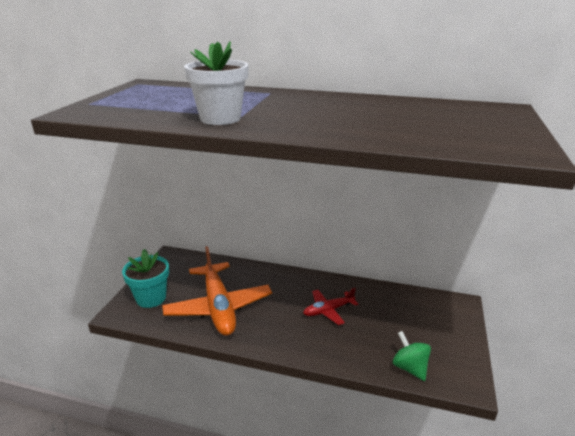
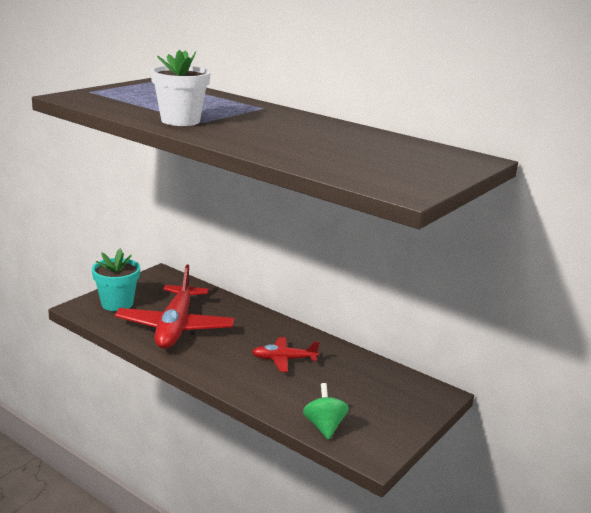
camera: 20 degrees right, 5 degrees down
(218, 307) = (175, 327): orange plane -> red plane

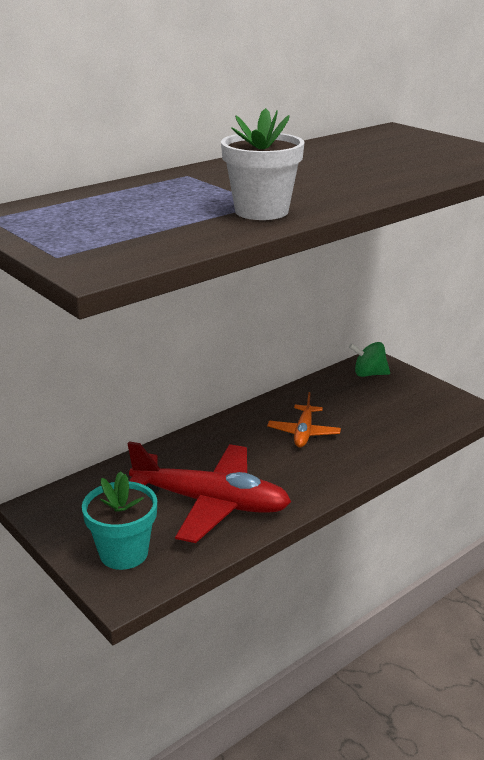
camera: 75 degrees left, 5 degrees up
(283, 359) = (303, 433): red plane -> orange plane
(324, 426) = (428, 426): green spinning top -> green spinning top (369, 374)

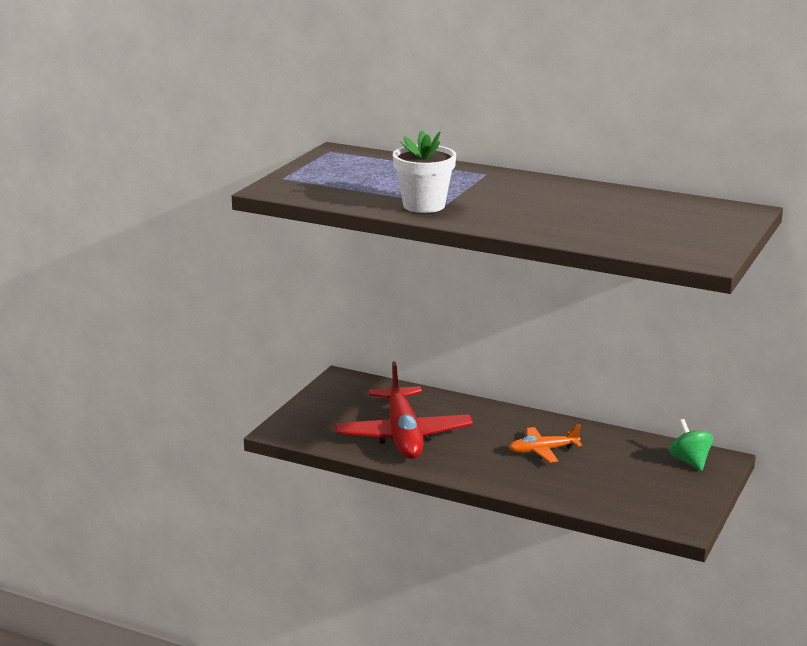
camera: 65 degrees right, 5 degrees down
(124, 553) = (318, 420): turquoise flower pot -> none

